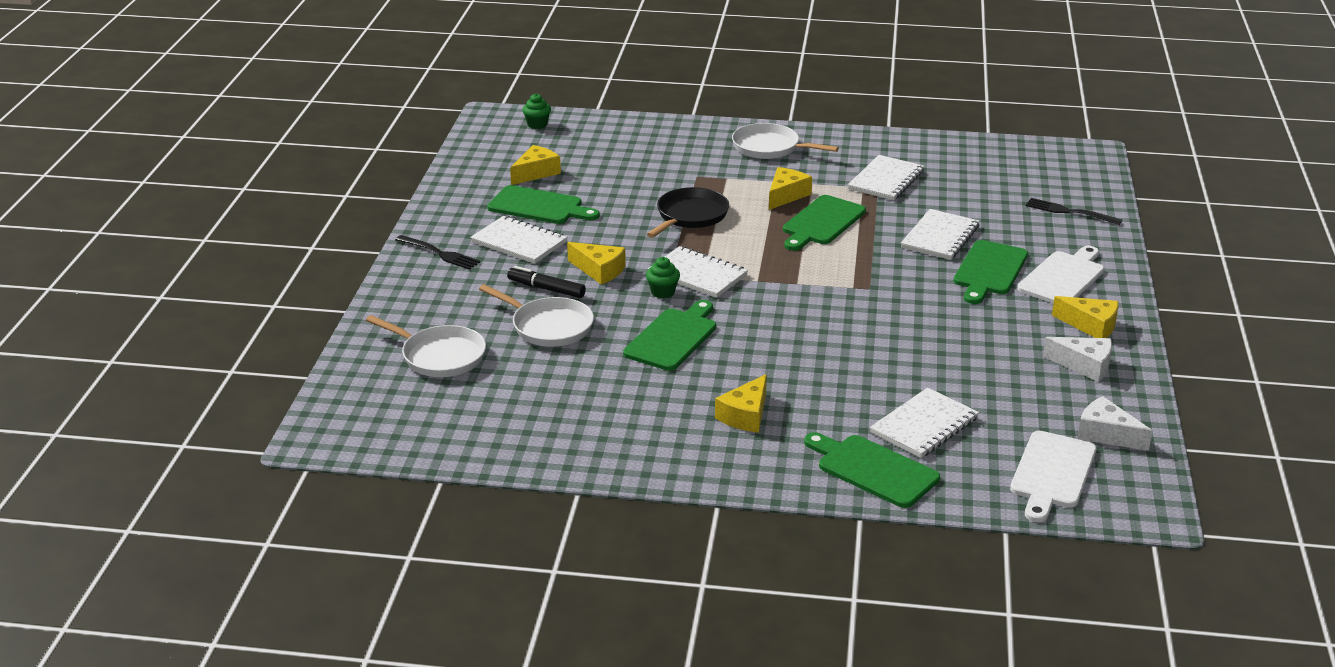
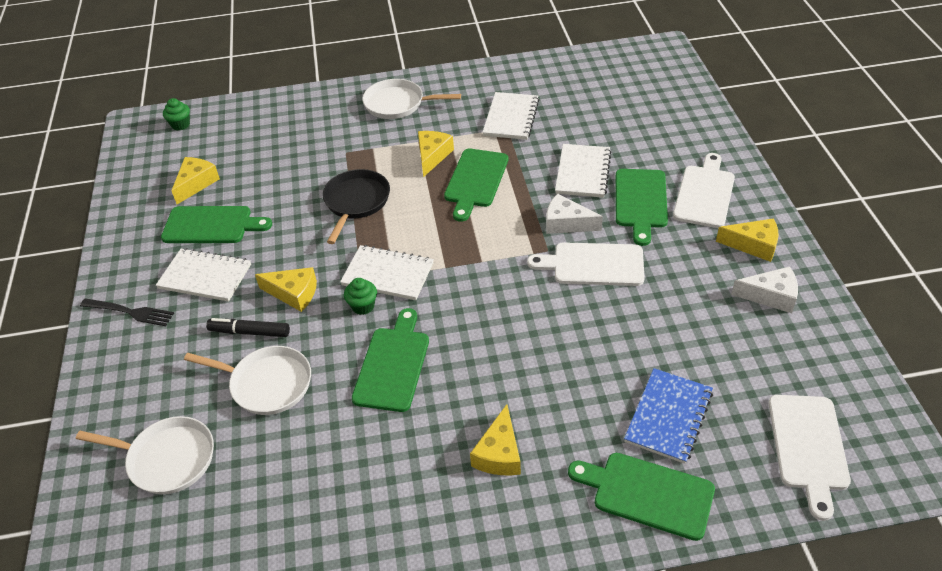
camera: 15 degrees left, 15 degrees up
(911, 307) = (593, 264): none -> white cutting board
(924, 425) = (668, 416): white notebook -> blue notebook
(1069, 212) = (675, 117): black fork -> none
(1106, 434) = (829, 379): white cheese -> white cheese (566, 223)

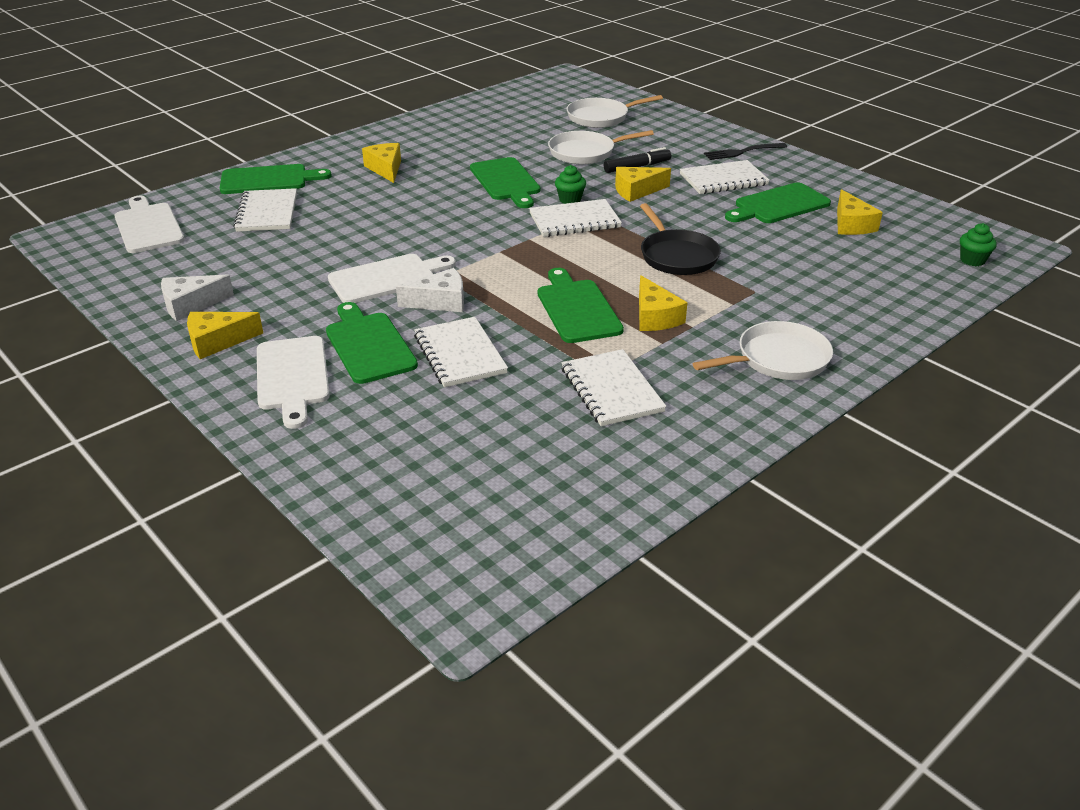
camera: 145 degrees right, 10 degrees down
(668, 416) = (267, 212): blue notebook -> white notebook

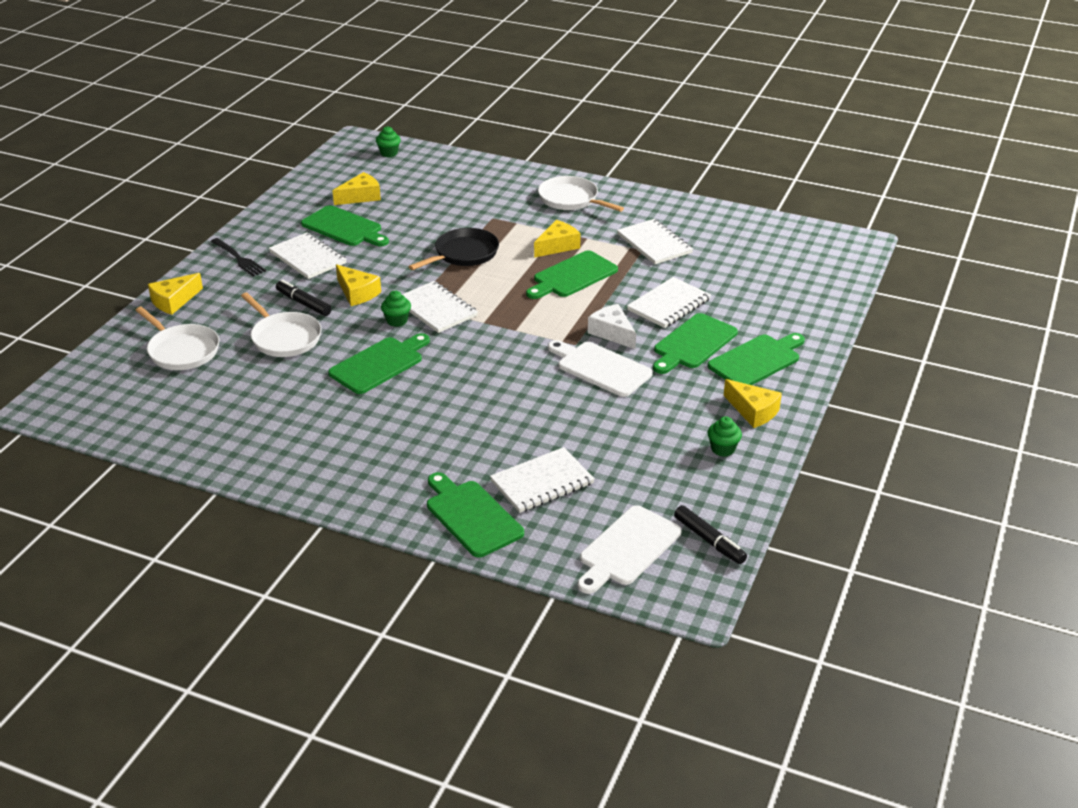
camera: 115 degrees left, 0 degrees up
(102, 261) = (709, 540): none -> black marker
(191, 305) = (723, 449): white cheese -> green cupcake
(292, 376) = (756, 360): white cutting board -> green cutting board
(385, 169) = (395, 446): yellow cheese -> yellow cheese (174, 301)
(611, 390) = (654, 244): white notebook -> white notebook turned 75 degrees counterclockwise

